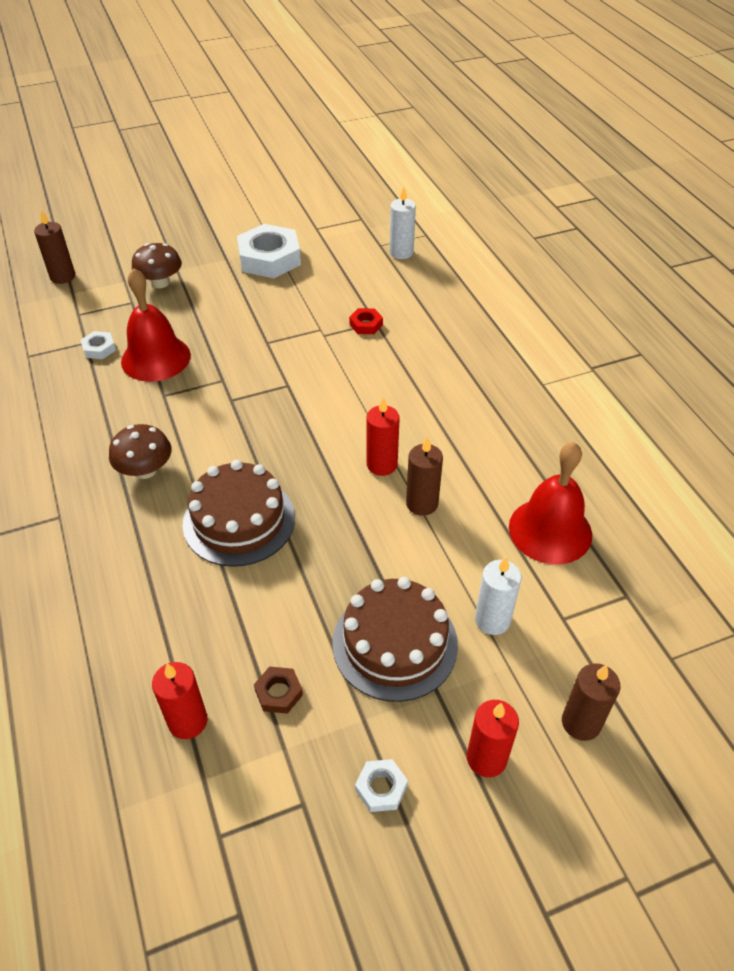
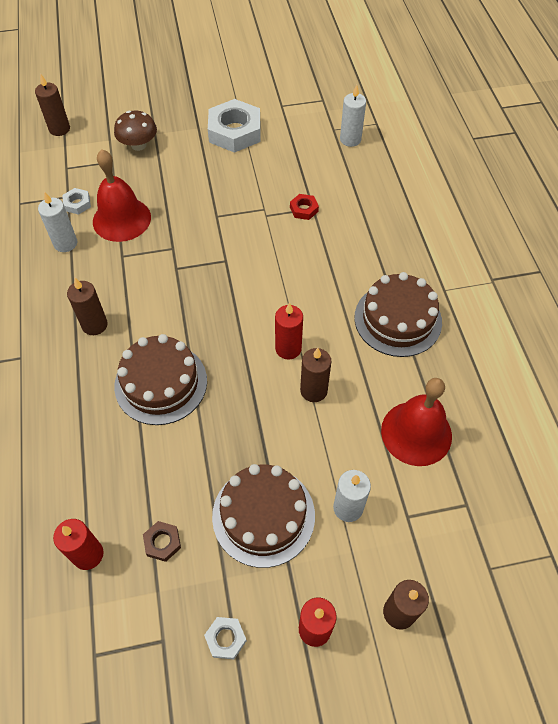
camera: 10 degrees right, 10 degrees up
(92, 390) = (65, 243): none -> white candle
(145, 470) = (94, 325): brown mushroom -> brown candle
(499, 419) = (398, 319): none -> brown cake

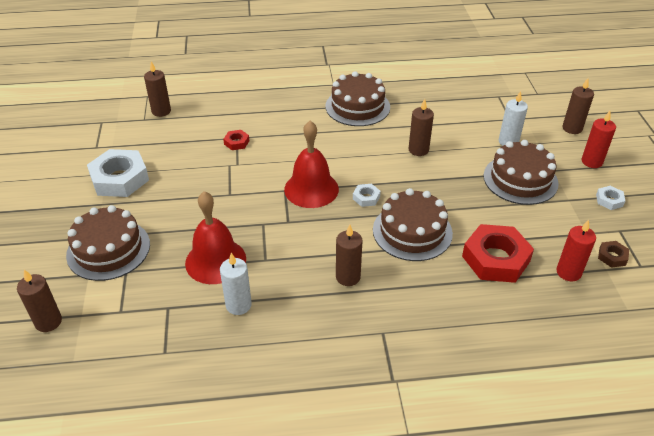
camera: 85 degrees left, 15 degrees down
(77, 204) = (182, 298): white nut -> white nut (366, 197)
(114, 470) = (496, 259): none -> red nut
(138, 145) = (108, 249): brown mushroom -> brown cake
(162, 542) = (550, 230): brown nut -> brown nut (612, 256)
(288, 348) = (380, 160): red candle -> none
(350, 139) = (161, 111): white candle -> brown candle
(416, 433) = (450, 109): red bell -> red bell (311, 189)

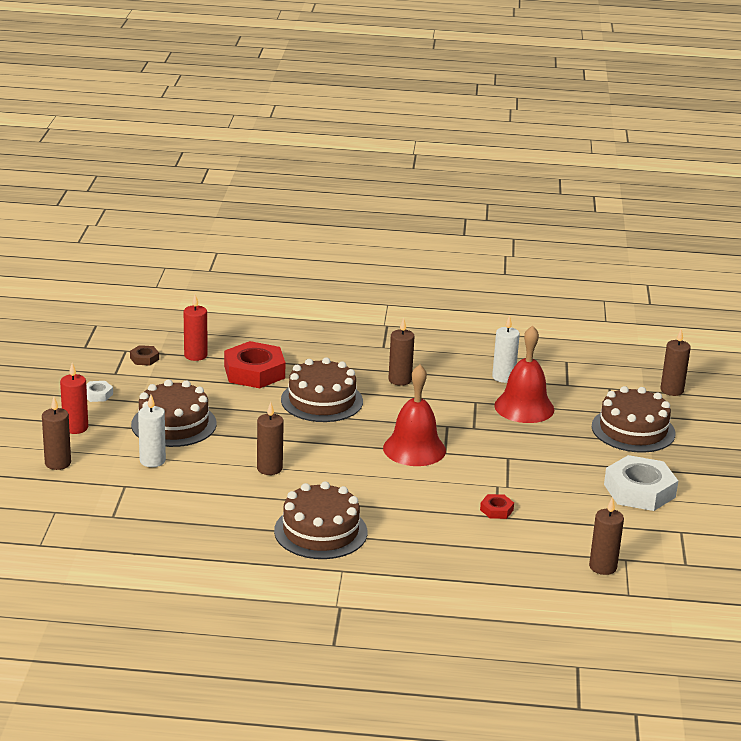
camera: 170 degrees left, 15 degrees down
(366, 197) = (356, 433): white nut -> none

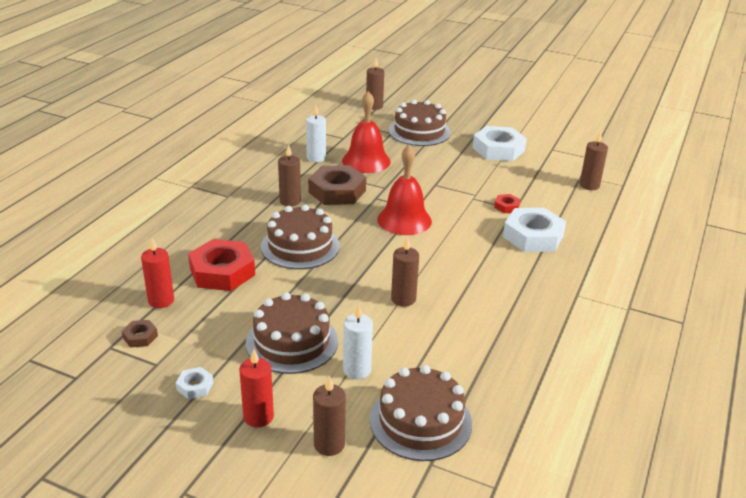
camera: 70 degrees left, 5 degrees up
(320, 531) = (516, 293): brown cake -> brown cake (420, 421)
(441, 401) = (337, 191): none -> brown nut
(443, 533) = (533, 236): none -> white nut

